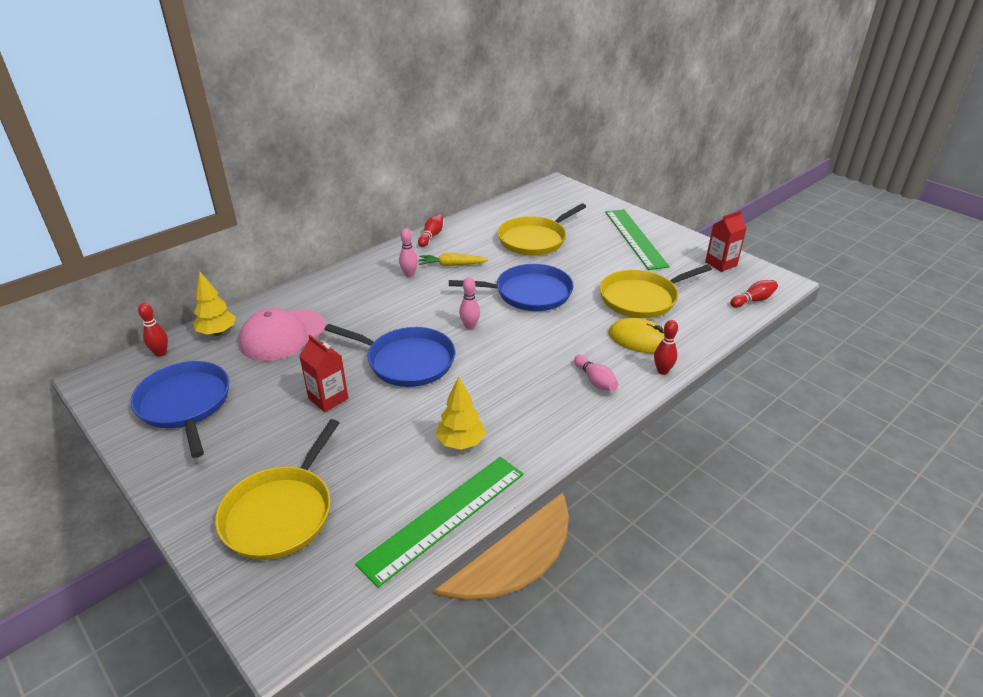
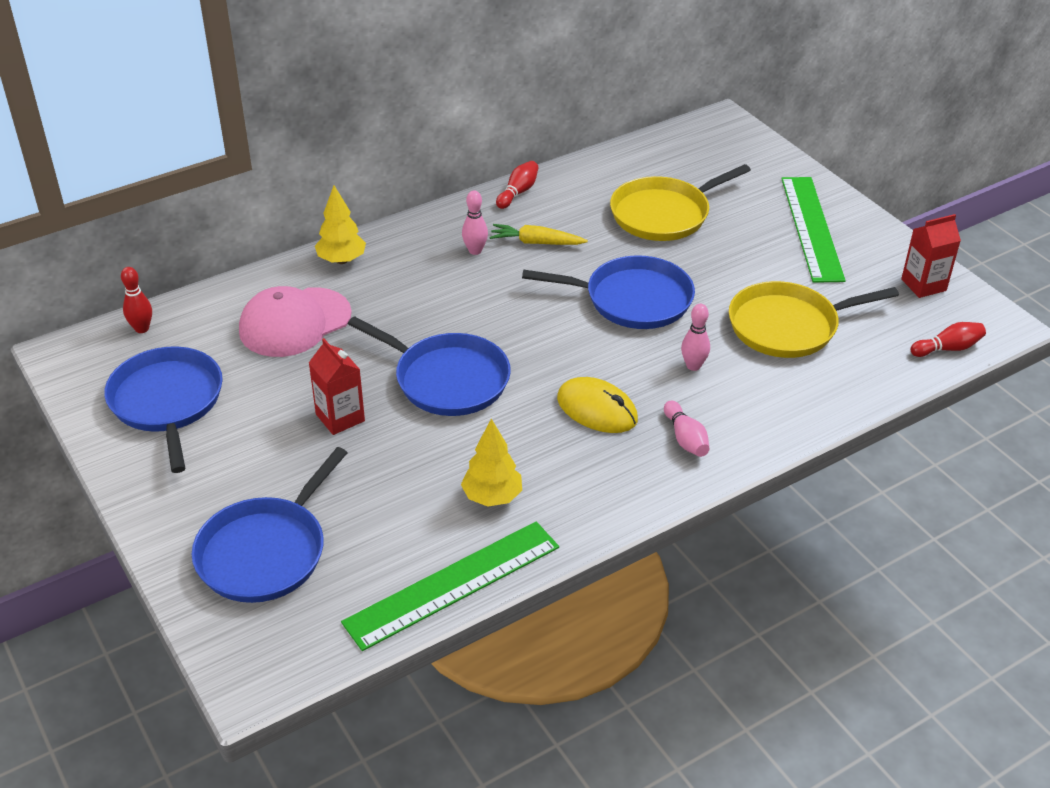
camera: 10 degrees right, 5 degrees up
(217, 332) = (213, 308): yellow tree -> yellow tree (341, 260)
(281, 513) = (266, 552): yellow pan -> blue pan
(470, 326) = (540, 339): pink bowling pin -> pink bowling pin (693, 366)
(639, 339) = (764, 387): yellow mouse -> yellow mouse (597, 409)
(662, 371) = (780, 436): red bowling pin -> none

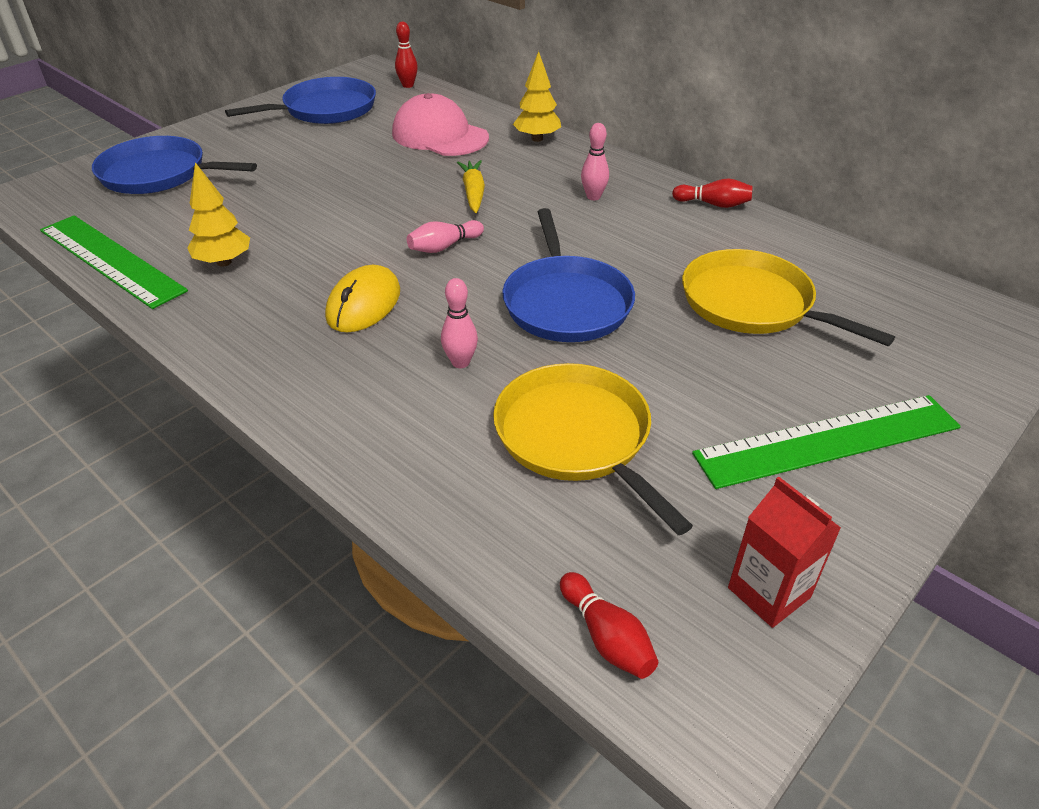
camera: 75 degrees right, 0 degrees up
(340, 417) = (321, 175): red carton -> none
(447, 379) = (386, 214): blue pan -> none
(536, 243) = (631, 228): yellow carrot -> yellow carrot (473, 193)
(685, 438) = (327, 372): pink bowling pin -> pink bowling pin (444, 247)

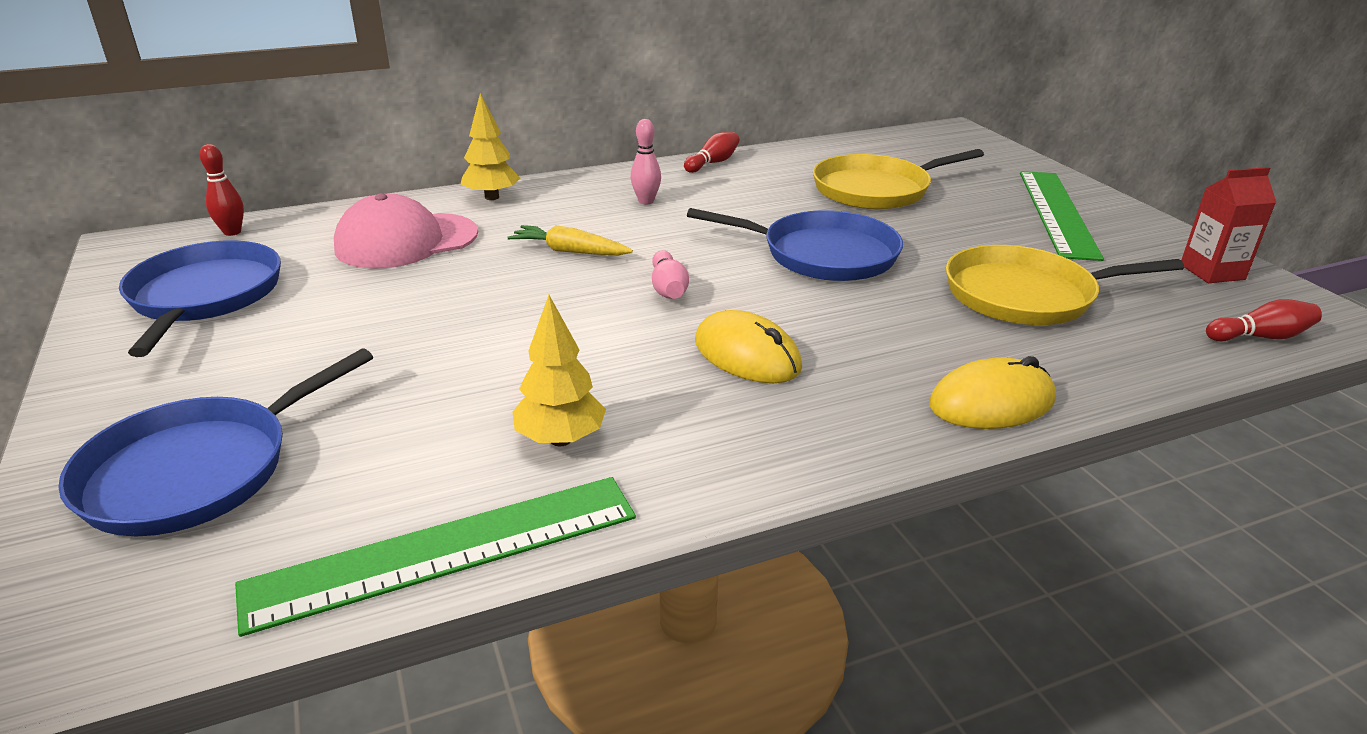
camera: 65 degrees left, 10 degrees down
(354, 437) = (991, 402): none -> yellow mouse
(460, 362) = (891, 322): pink bowling pin -> none

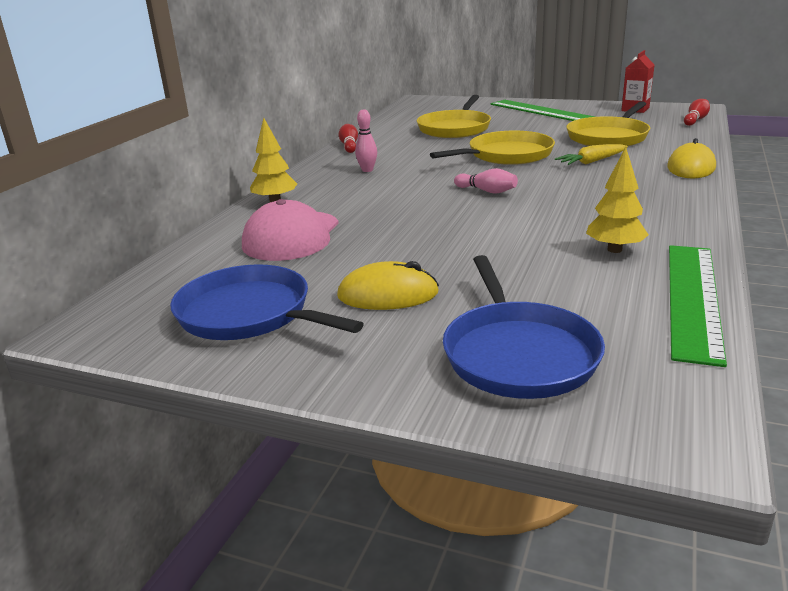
camera: 45 degrees left, 5 degrees down
(232, 232) = (148, 286): red bowling pin -> none
(569, 251) = (397, 200): yellow carrot -> yellow carrot (592, 162)
(747, 355) = (585, 194): yellow mouse -> yellow mouse (388, 294)
(822, 254) = (506, 155): blue pan -> yellow pan

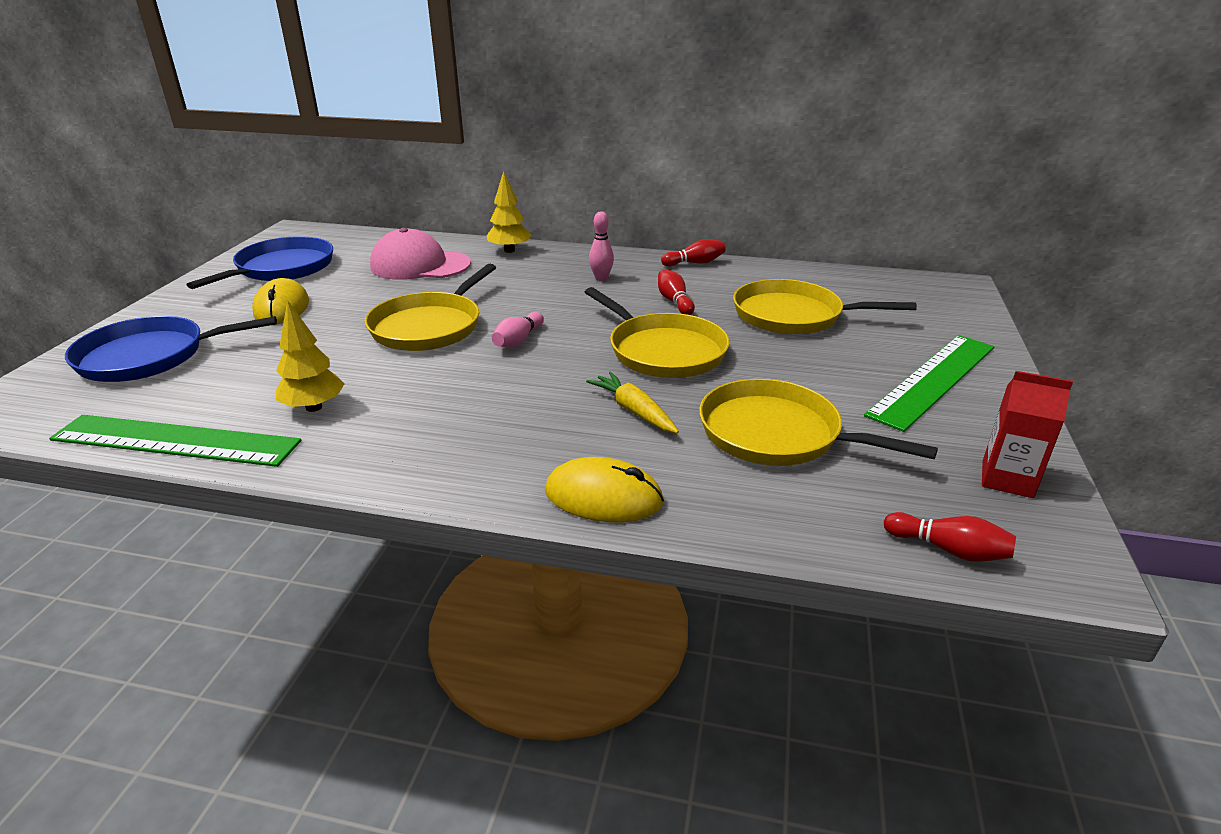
camera: 80 degrees right, 5 degrees up
(423, 152) = (674, 301): none -> red bowling pin
(454, 221) = (429, 326): none -> yellow pan

